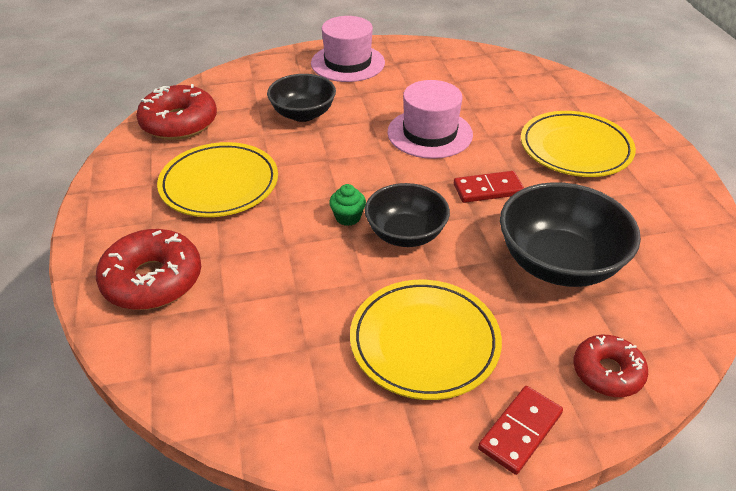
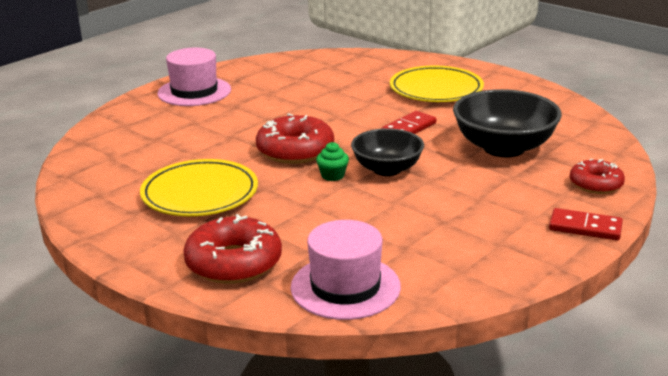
camera: 35 degrees left, 15 degrees down
(179, 123) = (99, 171): red donut -> red donut (295, 151)
(303, 114) = (205, 132): black bowl -> none
(424, 342) = (477, 214): yellow plate -> none
(430, 133) = (324, 112): pink hat -> pink hat (345, 287)
(520, 431) = (585, 227): red domino -> red domino turned 75 degrees counterclockwise

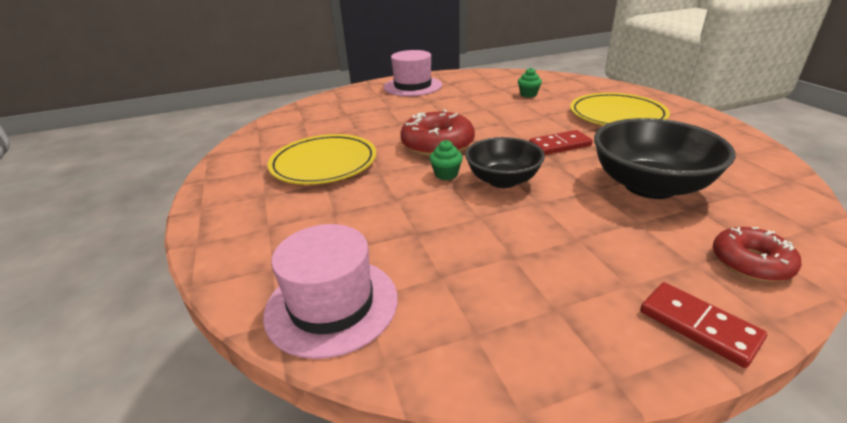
camera: 30 degrees right, 5 degrees up
(234, 263) = (271, 238): red donut -> none
(335, 81) = (528, 94): none -> green cupcake

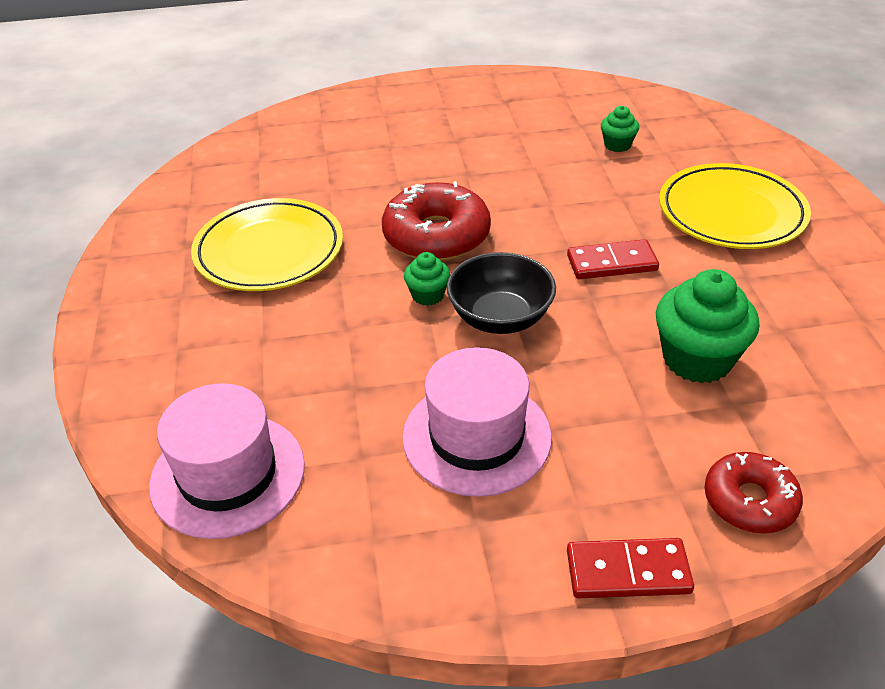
camera: 10 degrees right, 10 degrees up
(412, 86) = (443, 100): pink hat -> pink hat (476, 436)
(649, 186) = (697, 359): black bowl -> green cupcake
(698, 326) = (628, 572): red domino -> red domino turned 60 degrees counterclockwise

